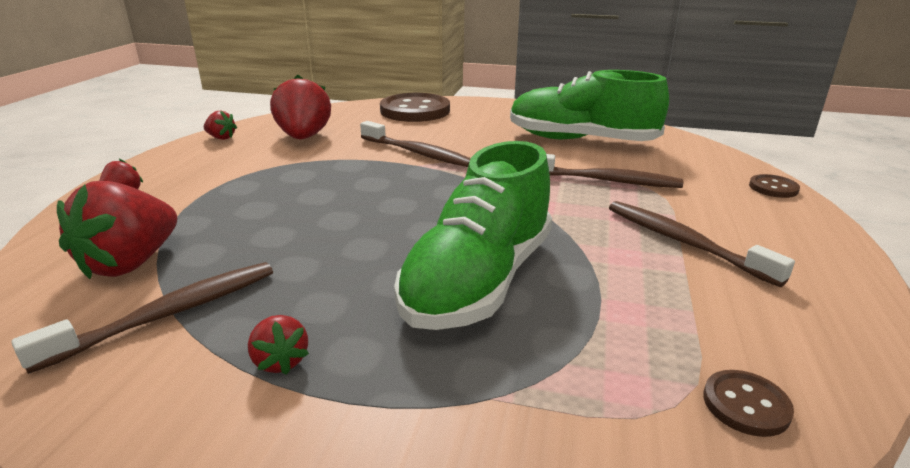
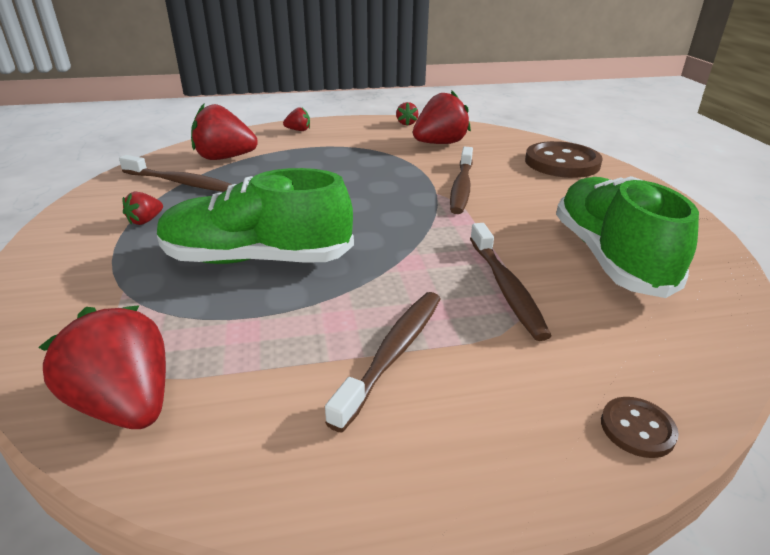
camera: 65 degrees right, 5 degrees up
(746, 405) = (126, 404): brown button -> red strawberry

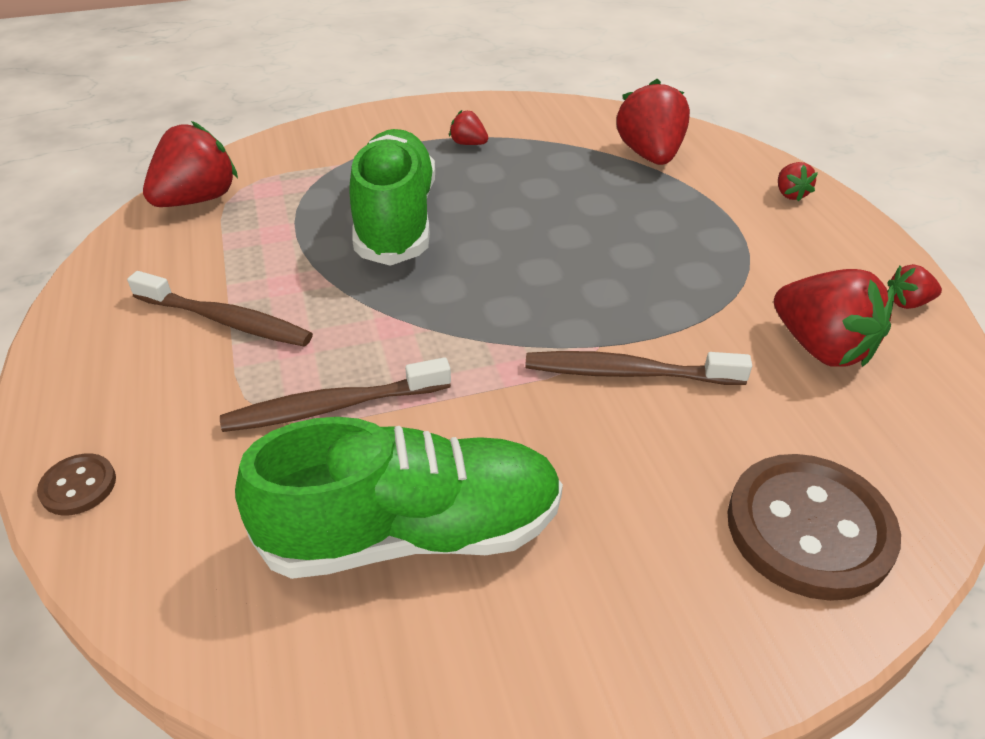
camera: 85 degrees right, 10 degrees up
(180, 182) = (565, 142): brown toothbrush -> none

